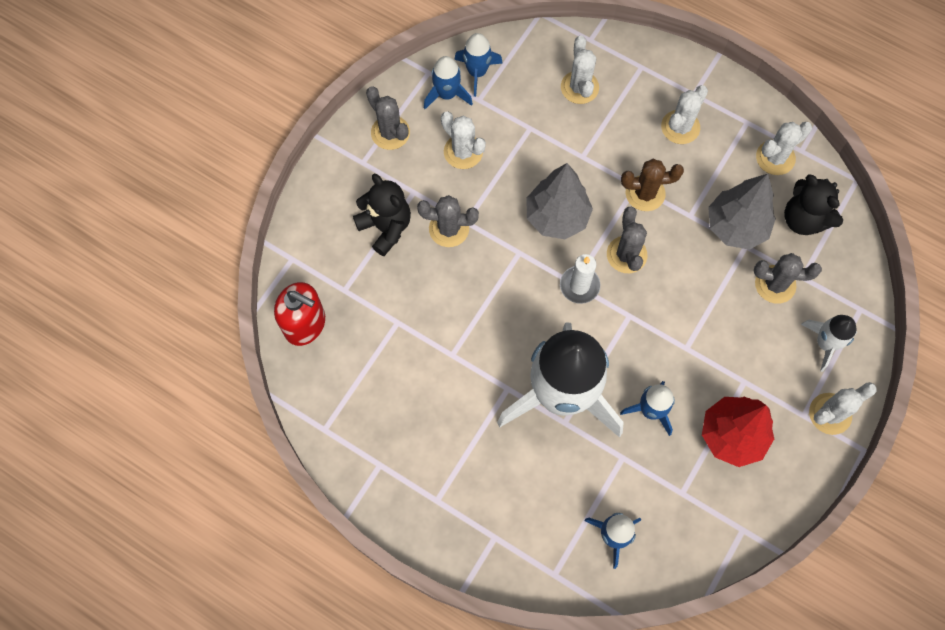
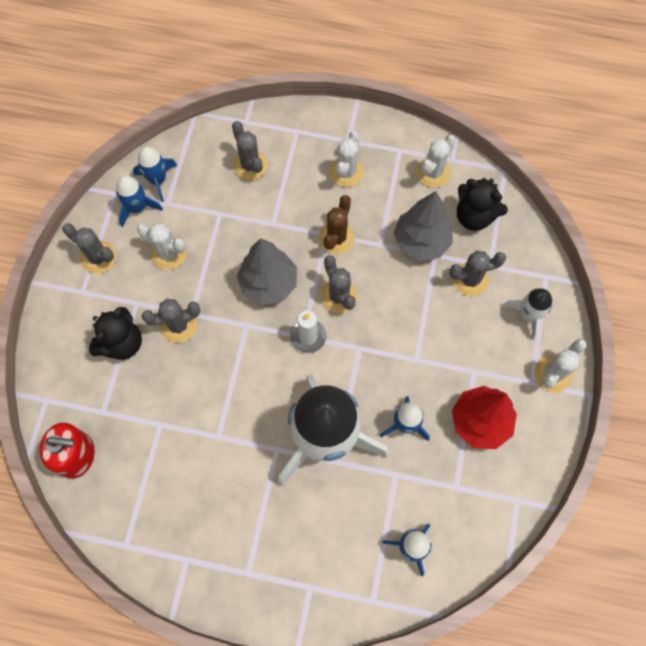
camera: 20 degrees left, 0 degrees up
(386, 227) = (122, 343): black teddy bear -> black teddy bear turned 90 degrees clockwise
(579, 87) = (250, 165): white cactus -> grey cactus
(645, 193) = (336, 238): brown cactus -> brown cactus turned 45 degrees counterclockwise

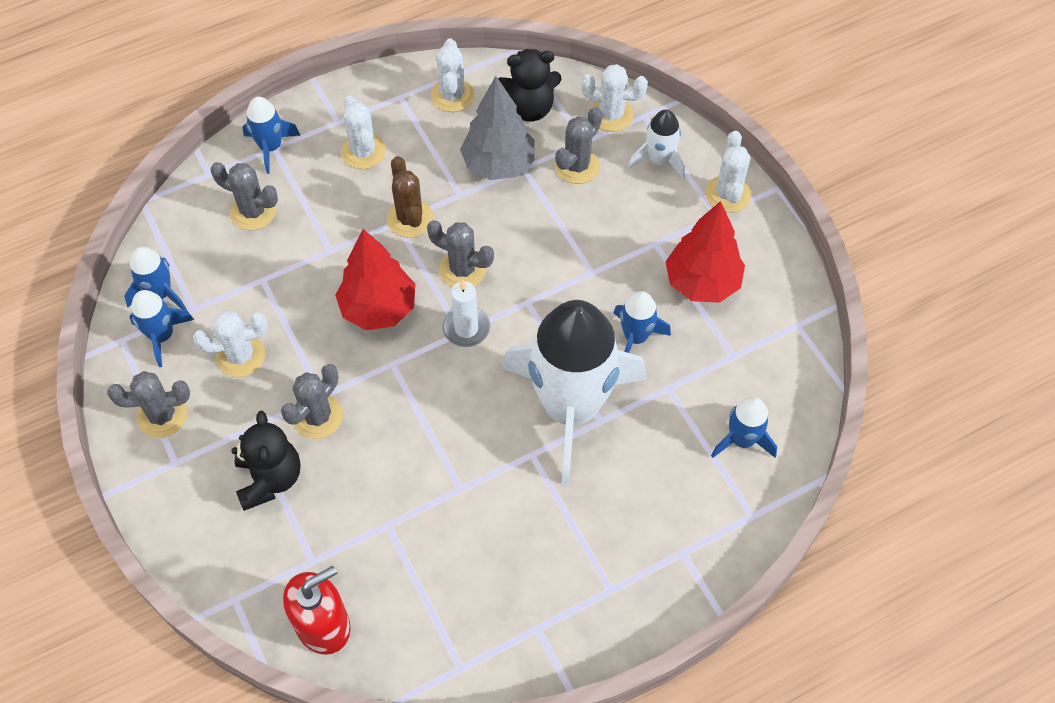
camera: 40 degrees left, 10 degrees down
(268, 283) = (378, 308): grey tree -> red tree
(295, 129) = (270, 147): none -> blue rocket
(524, 260) = (611, 115): none -> white cactus

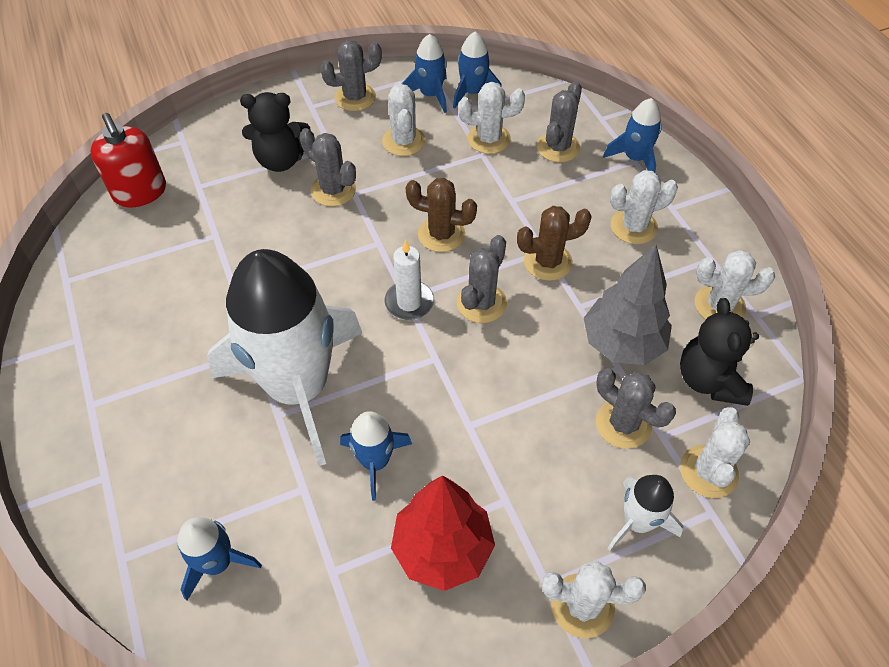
camera: 95 degrees right, 5 degrees down
(162, 415) = (355, 97): grey cactus -> grey cactus turned 75 degrees clockwise
(239, 274) = (489, 139): none -> white cactus
(378, 308) = (441, 234): red tree -> brown cactus

